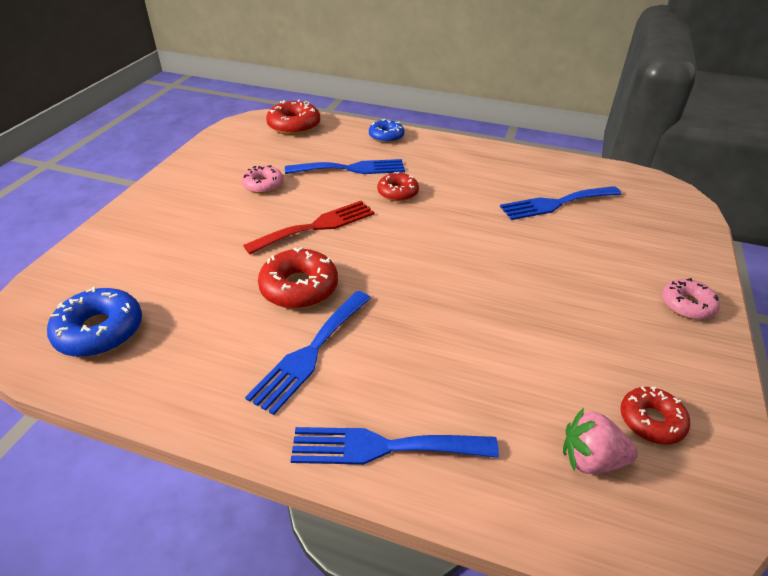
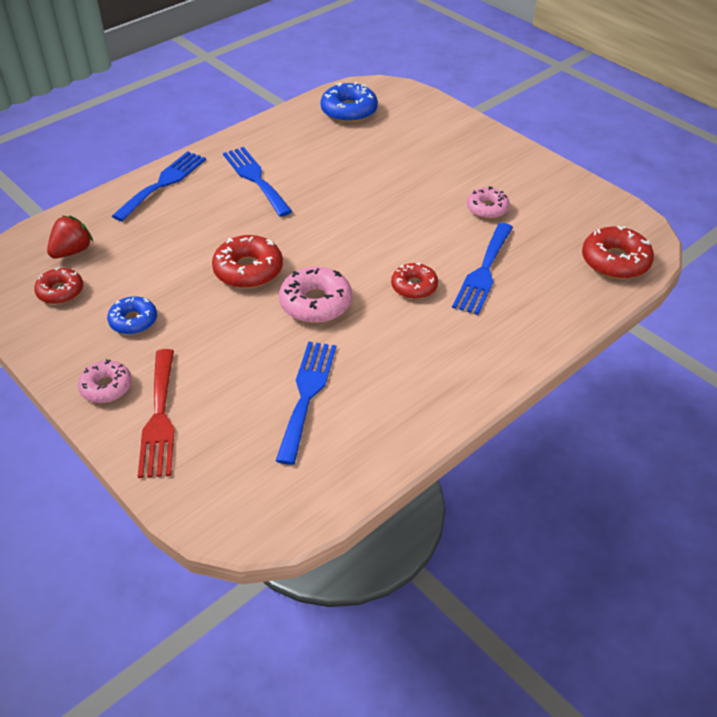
camera: 120 degrees right, 5 degrees up
(299, 287) = (322, 190): red donut -> red donut (248, 270)
(317, 226) = (394, 220): red fork -> red fork (159, 418)
(386, 136) = (546, 325): blue donut -> blue donut (133, 321)
(466, 232) = (316, 303): none -> pink donut
(590, 459) = (72, 251): pink strawberry -> red strawberry

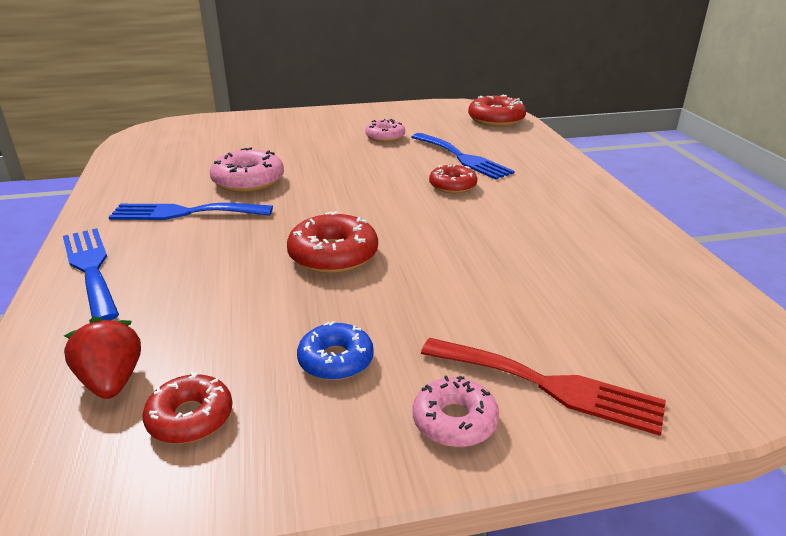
camera: 60 degrees left, 15 degrees down
(307, 394) = (567, 273): blue fork -> none
(316, 303) = (429, 233): pink donut -> pink donut (248, 181)
(349, 111) = (162, 147): blue donut -> none

